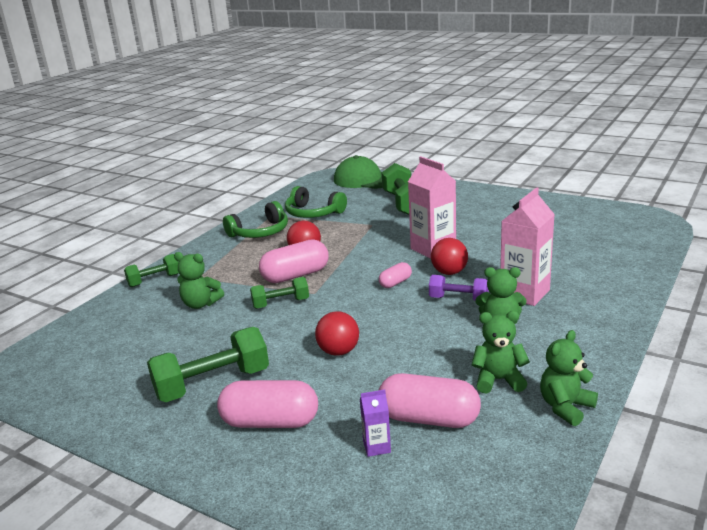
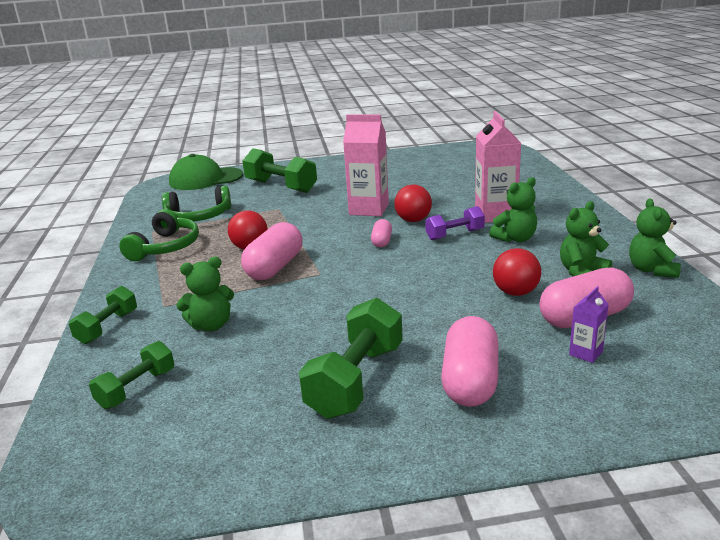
camera: 40 degrees left, 0 degrees up
(270, 422) = (470, 381): pink capsule -> pink capsule turned 45 degrees counterclockwise
(281, 303) = (301, 293): green dumbbell -> green dumbbell (137, 389)
(338, 351) = (427, 305): red ball -> red ball (515, 292)

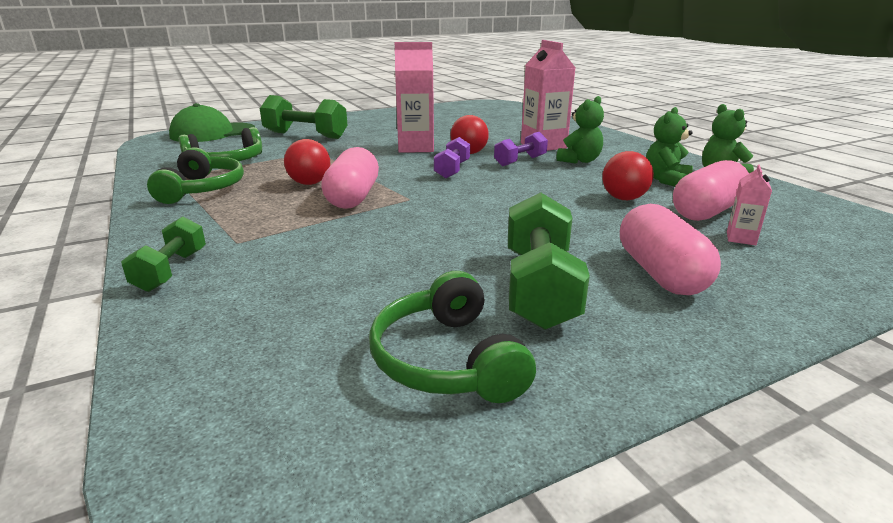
camera: 20 degrees left, 0 degrees up
(137, 389) = (259, 332): green dumbbell -> none
(211, 325) = (316, 255): green teddy bear -> none
(242, 431) = (447, 360): none -> green headphones
(382, 241) = (452, 170): pink capsule -> purple dumbbell
(585, 353) = (741, 238): purple carton -> pink carton

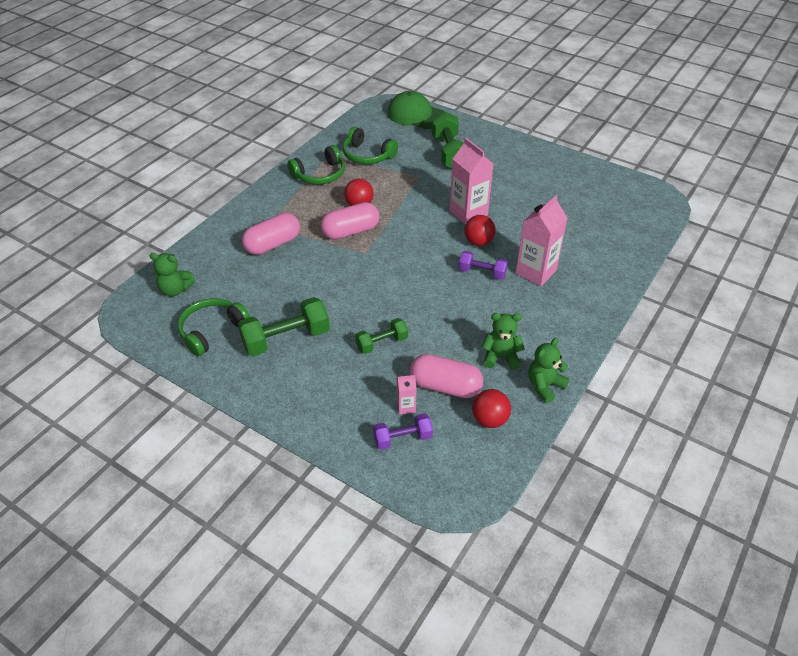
camera: 60 degrees right, 20 degrees up
(171, 270) = (231, 224): green dumbbell -> green dumbbell (382, 343)
(452, 170) = (433, 249): purple dumbbell -> purple dumbbell (402, 438)
(579, 161) = (511, 302): green teddy bear -> green teddy bear (175, 290)
(624, 198) = (440, 342): red ball -> red ball (489, 420)
(660, 273) = (330, 378): pink capsule -> pink capsule (273, 244)

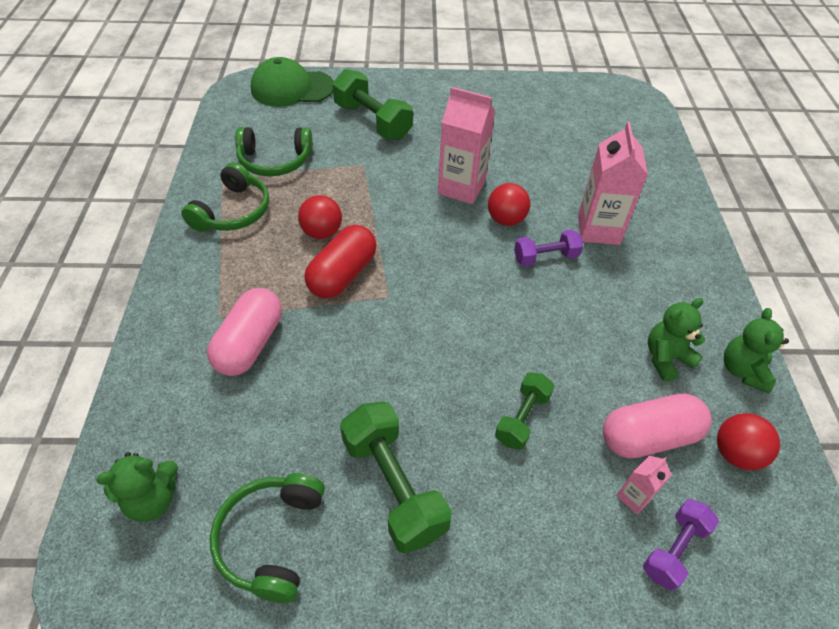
camera: 35 degrees left, 5 degrees up
(286, 339) = (393, 486): green dumbbell -> green dumbbell turned 60 degrees counterclockwise
(350, 231) = (342, 275): pink capsule -> red capsule

